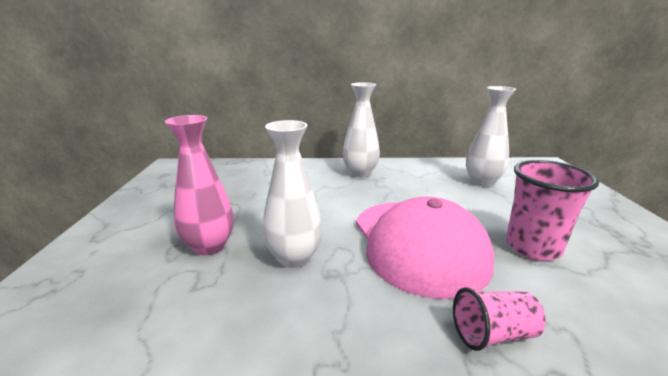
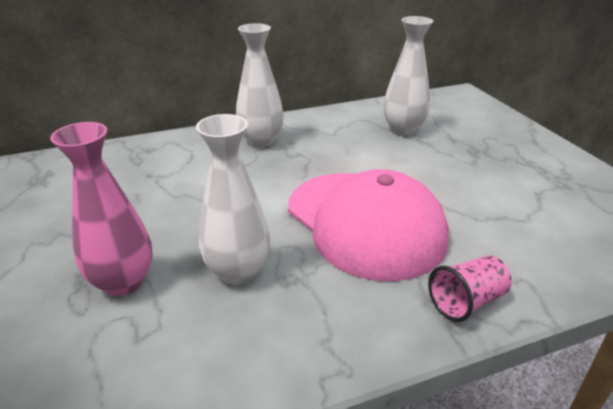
camera: 20 degrees left, 10 degrees up
(532, 247) = (474, 202): pink cup -> none

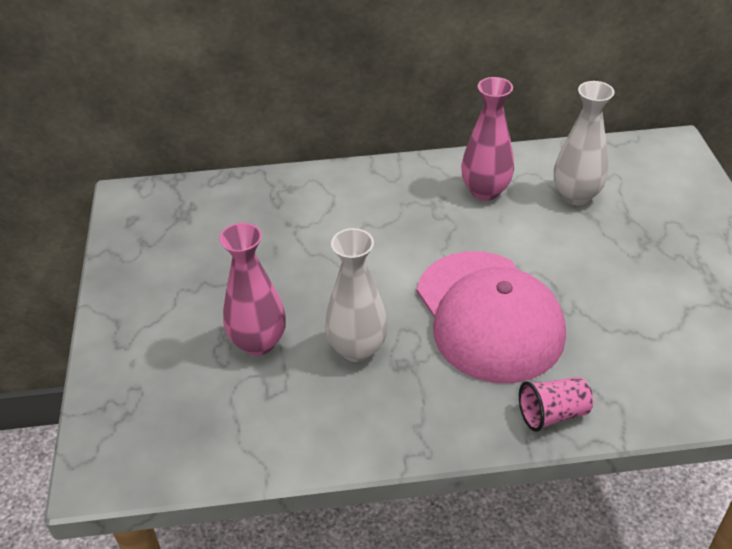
camera: 15 degrees right, 10 degrees up
(261, 141) = (409, 191): white vase -> none
(327, 134) = (485, 191): none -> pink vase

